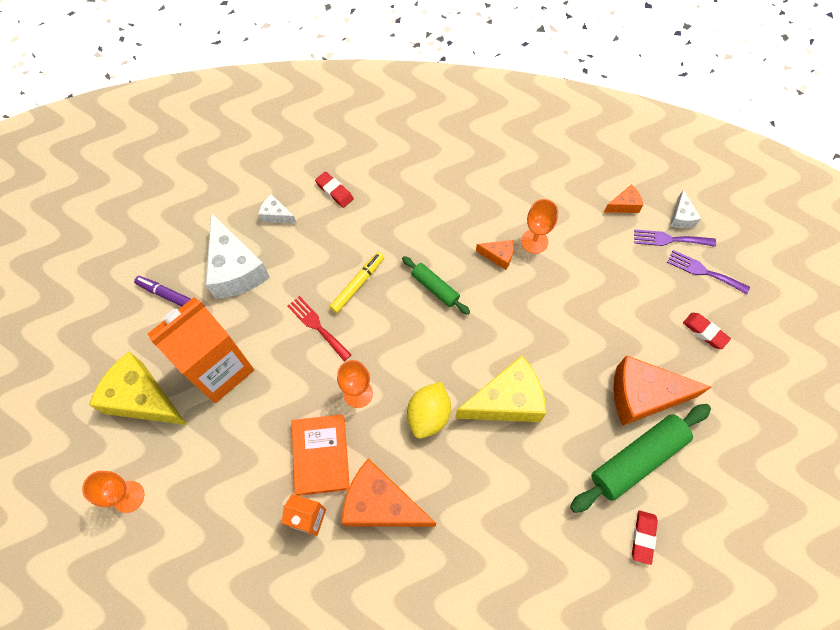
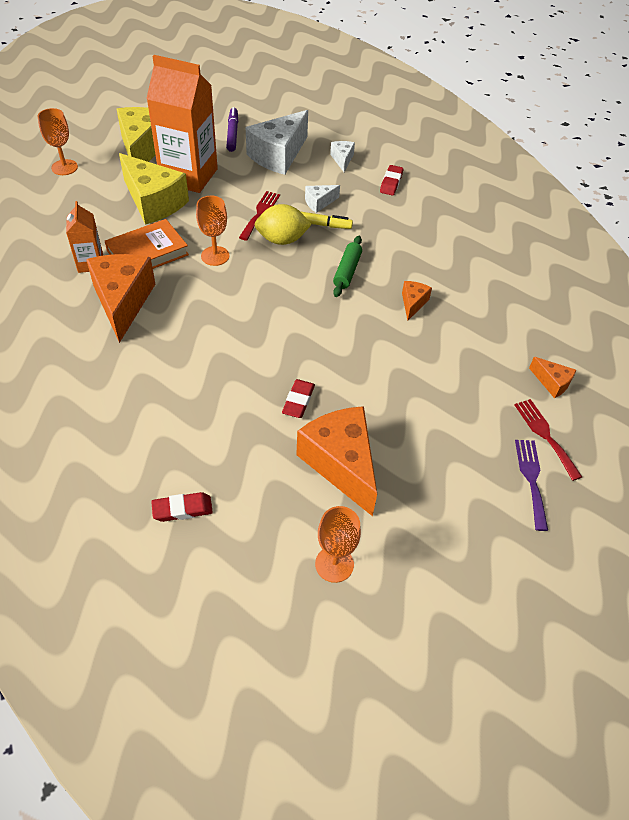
camera: 60 degrees right, 15 degrees down
(428, 415) = (221, 306): yellow lemon -> yellow lemon (282, 240)
(498, 256) = (413, 303): orange cheese -> orange cheese turned 150 degrees counterclockwise
(506, 401) = (267, 354): yellow cheese -> yellow cheese (154, 202)
(534, 241) = (449, 324): orange goblet -> orange goblet (334, 564)
(637, 459) = (266, 479): green rolling pin -> none
(669, 239) = (545, 435): purple fork -> red fork
(681, 217) = (582, 438): white cheese -> white cheese (319, 203)
(705, 332) = (456, 501): red eraser -> red eraser (298, 401)

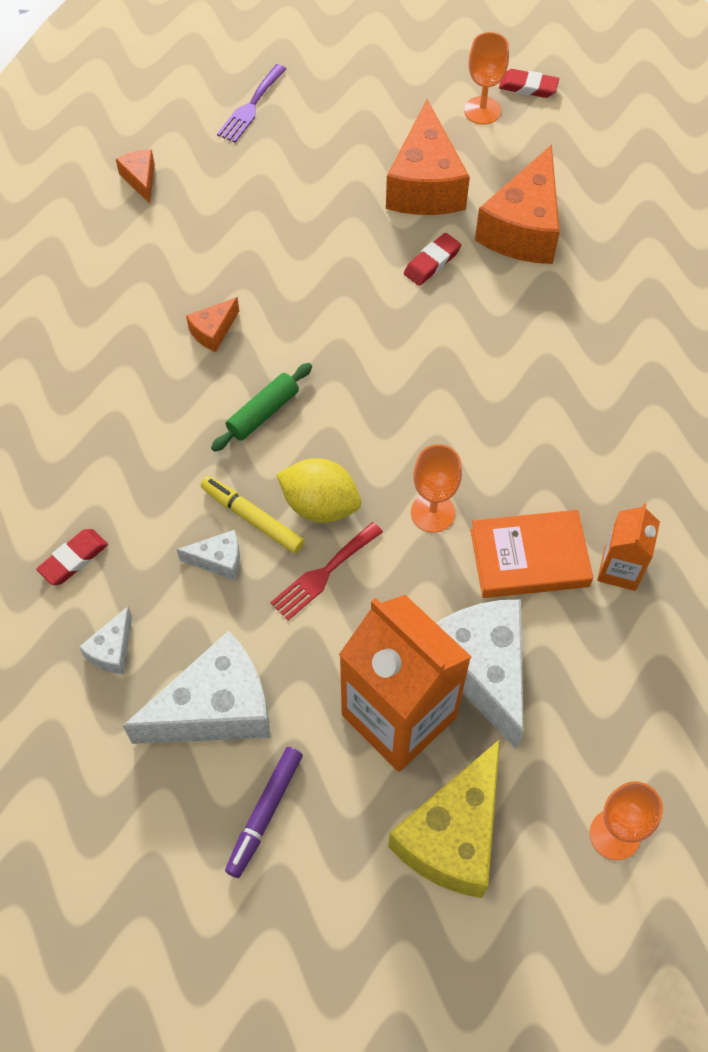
camera: 150 degrees left, 10 degrees up
(123, 302) = (591, 479): orange cheese -> orange cheese (523, 229)
(154, 202) = (483, 669): yellow cheese -> white cheese
(182, 509) = (602, 201): red eraser -> red eraser (528, 87)
(545, 435) = (200, 136): red fork -> none

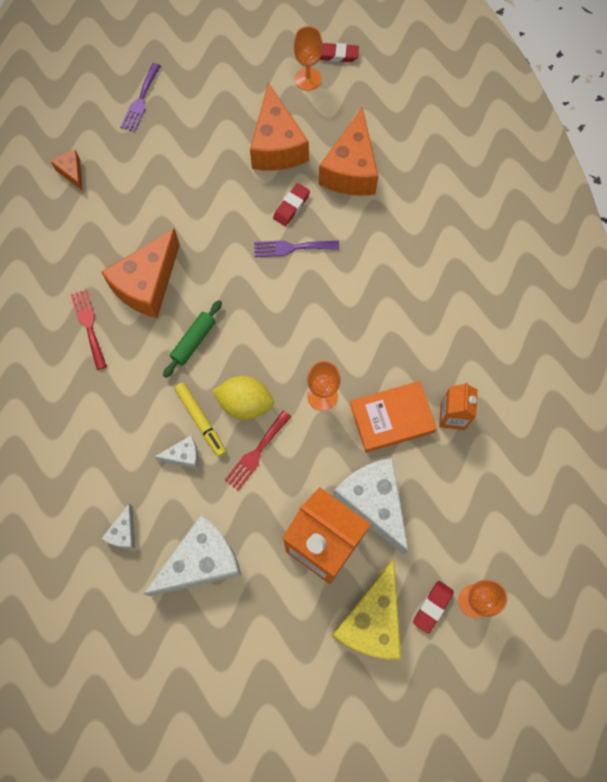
camera: 10 degrees left, 10 degrees up
(74, 559) = (84, 472): red eraser -> red eraser (432, 607)
(122, 371) = (89, 325): none -> red fork
(213, 331) = (147, 284): orange cheese -> orange cheese, size x2.14
(252, 518) = (201, 421): yellow marker -> yellow marker turned 150 degrees counterclockwise
(264, 813) = (247, 628): purple marker -> none
(423, 314) = (291, 248): none -> purple fork

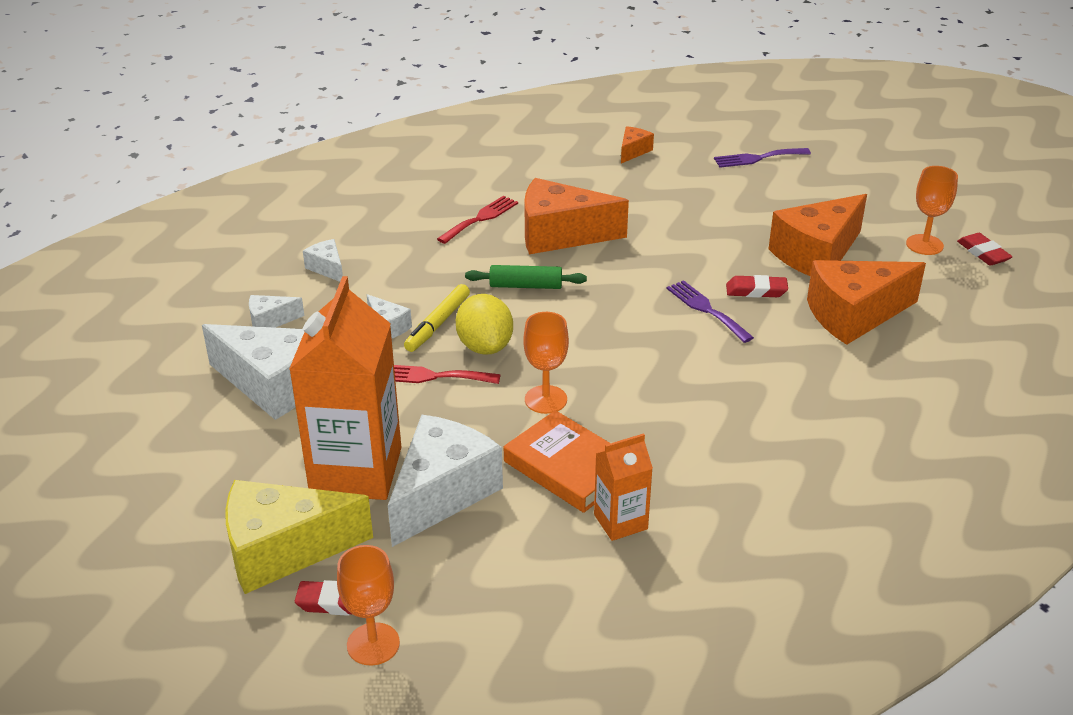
camera: 60 degrees right, 35 degrees down
(82, 464) = (327, 268): none -> white cheese

